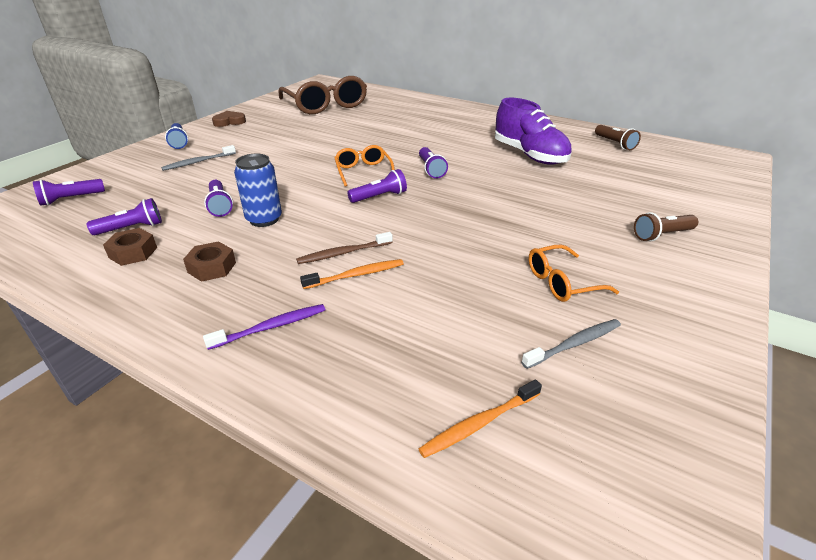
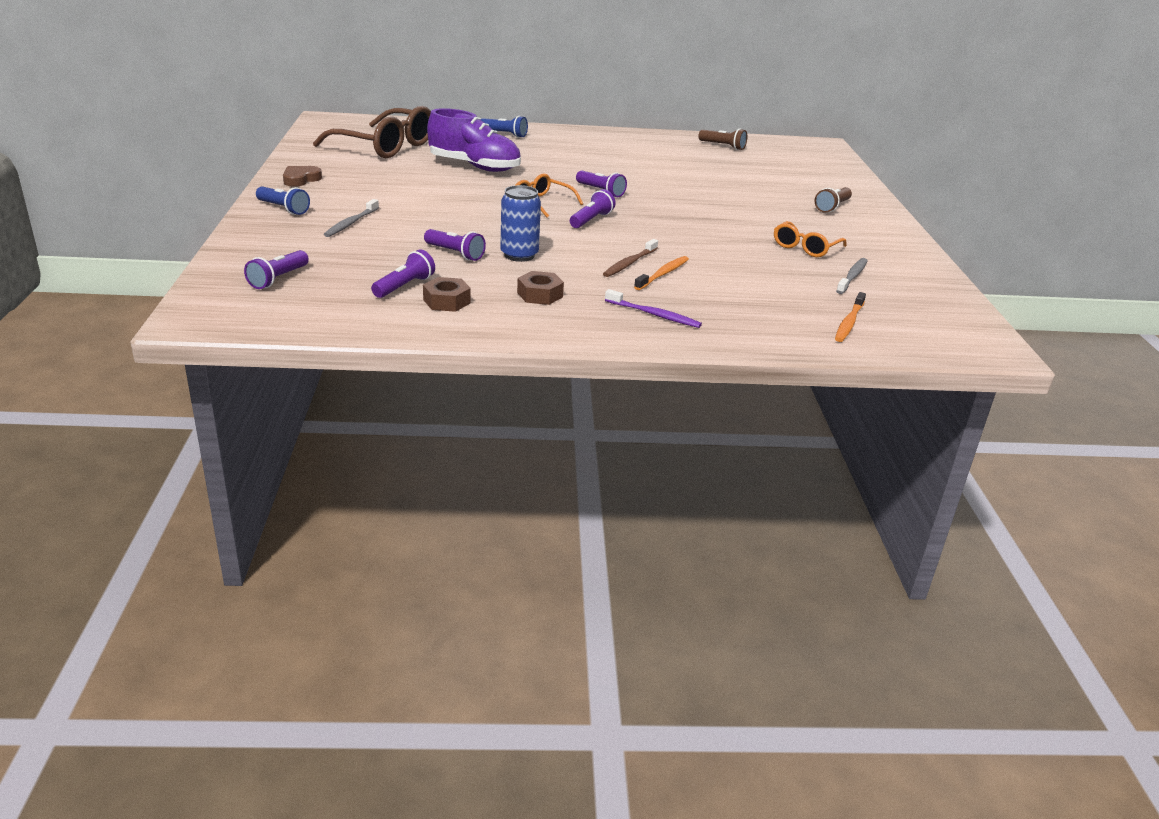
camera: 35 degrees left, 5 degrees down
(271, 327) = (654, 315): purple toothbrush -> purple toothbrush turned 90 degrees clockwise
(428, 107) = (504, 134): none -> blue flashlight
(530, 155) = (667, 166): purple shoe -> purple shoe (474, 166)

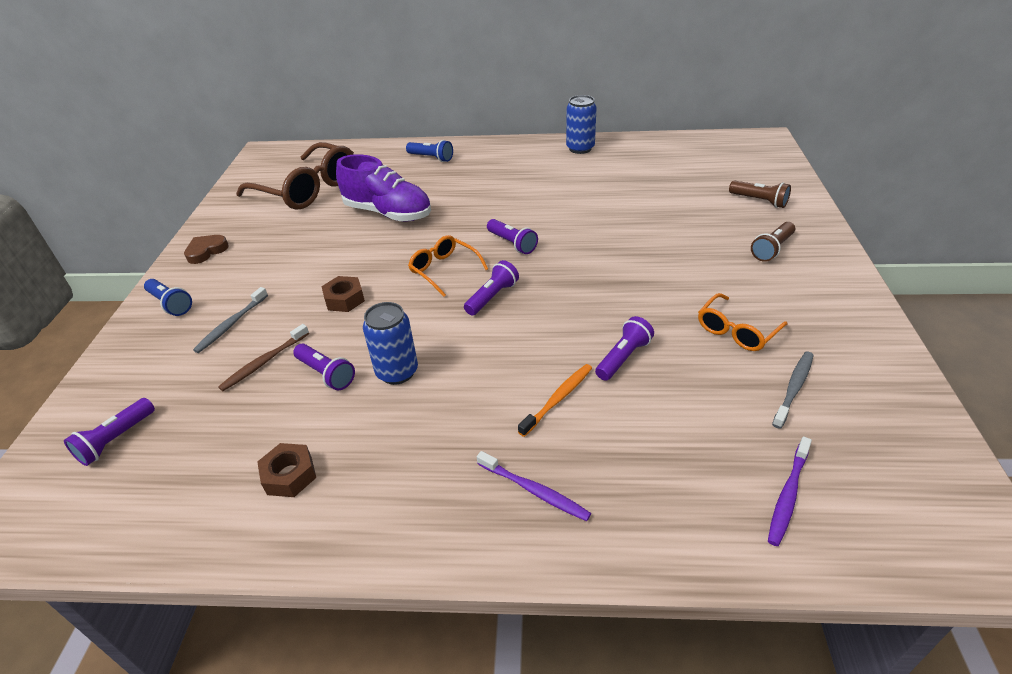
camera: 10 degrees right, 10 degrees up
(404, 286) = (250, 446): purple flashlight -> purple flashlight (623, 357)
(540, 295) = (403, 454): brown nut -> brown nut (344, 299)
(629, 263) = (521, 379): brown toothbrush -> brown toothbrush (264, 362)
(650, 138) = (580, 148): none -> blue can
(723, 146) = (655, 154): brown flashlight -> brown flashlight (759, 201)
(849, 323) = (787, 496): orange toothbrush -> purple toothbrush

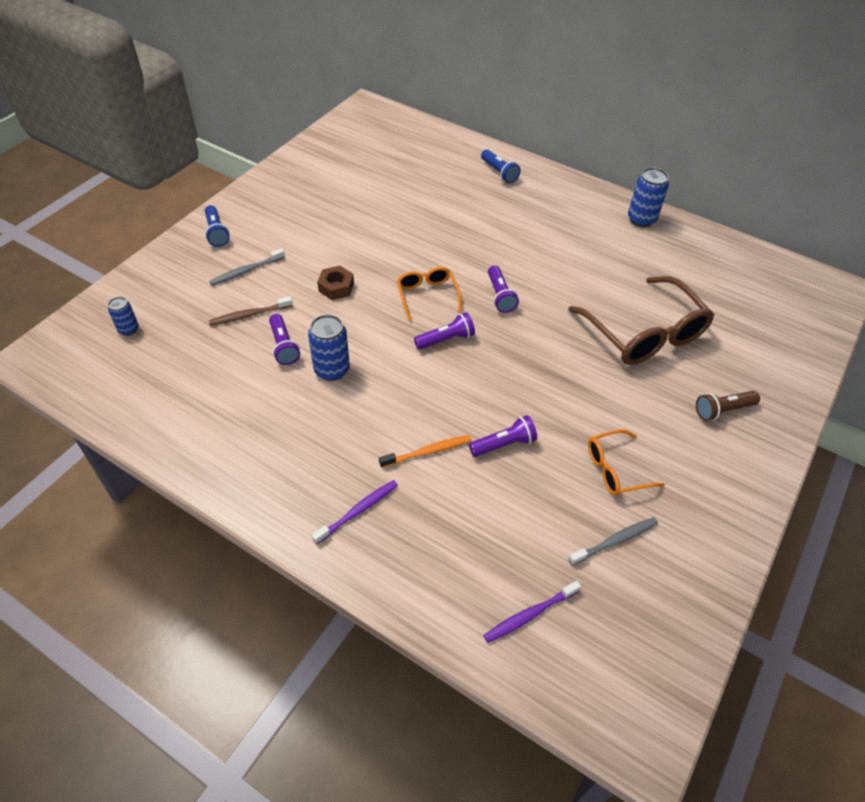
camera: 25 degrees right, 10 degrees up
(116, 440) = (128, 329): purple flashlight -> blue can
(206, 251) = (266, 193): brown heart -> none
(289, 475) = (214, 412): brown nut -> none
(308, 189) = (376, 163): brown glasses -> brown glasses (644, 334)
(388, 213) = (423, 218): purple shoe -> none
(535, 491) = (358, 511): purple toothbrush -> purple toothbrush turned 105 degrees counterclockwise
(759, 201) = (761, 355): brown flashlight -> none

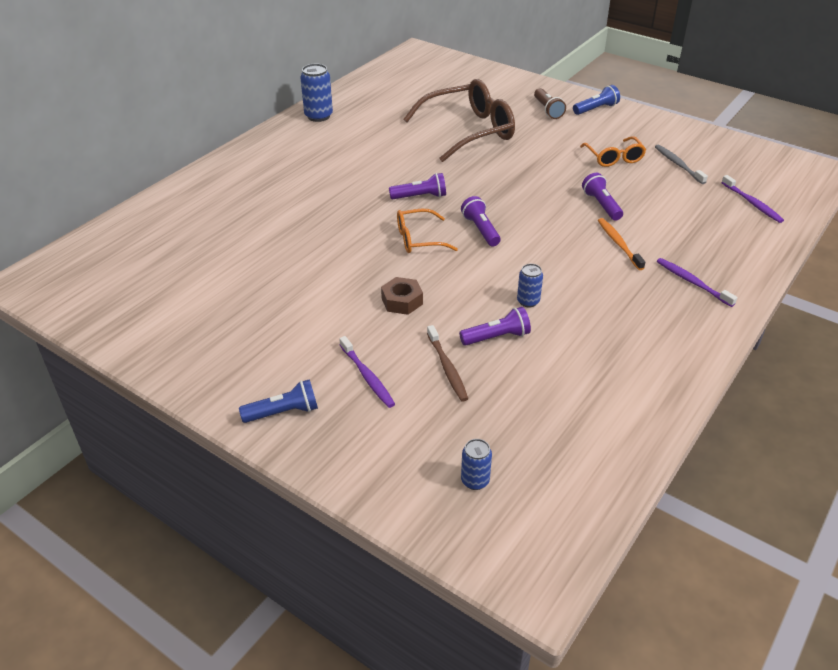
camera: 85 degrees left, 10 degrees down
(246, 271) = (367, 377): grey toothbrush -> purple toothbrush
(332, 370) = (528, 301): blue can -> blue can, size x0.60
(499, 172) = (219, 186): blue flashlight -> blue flashlight (596, 109)

